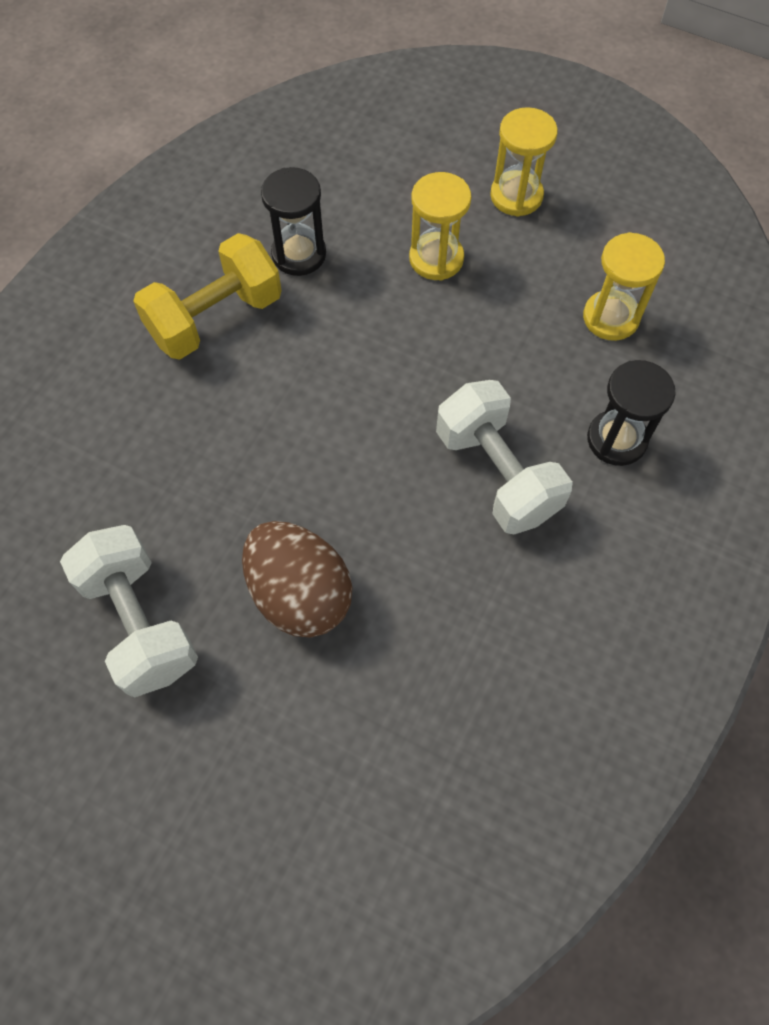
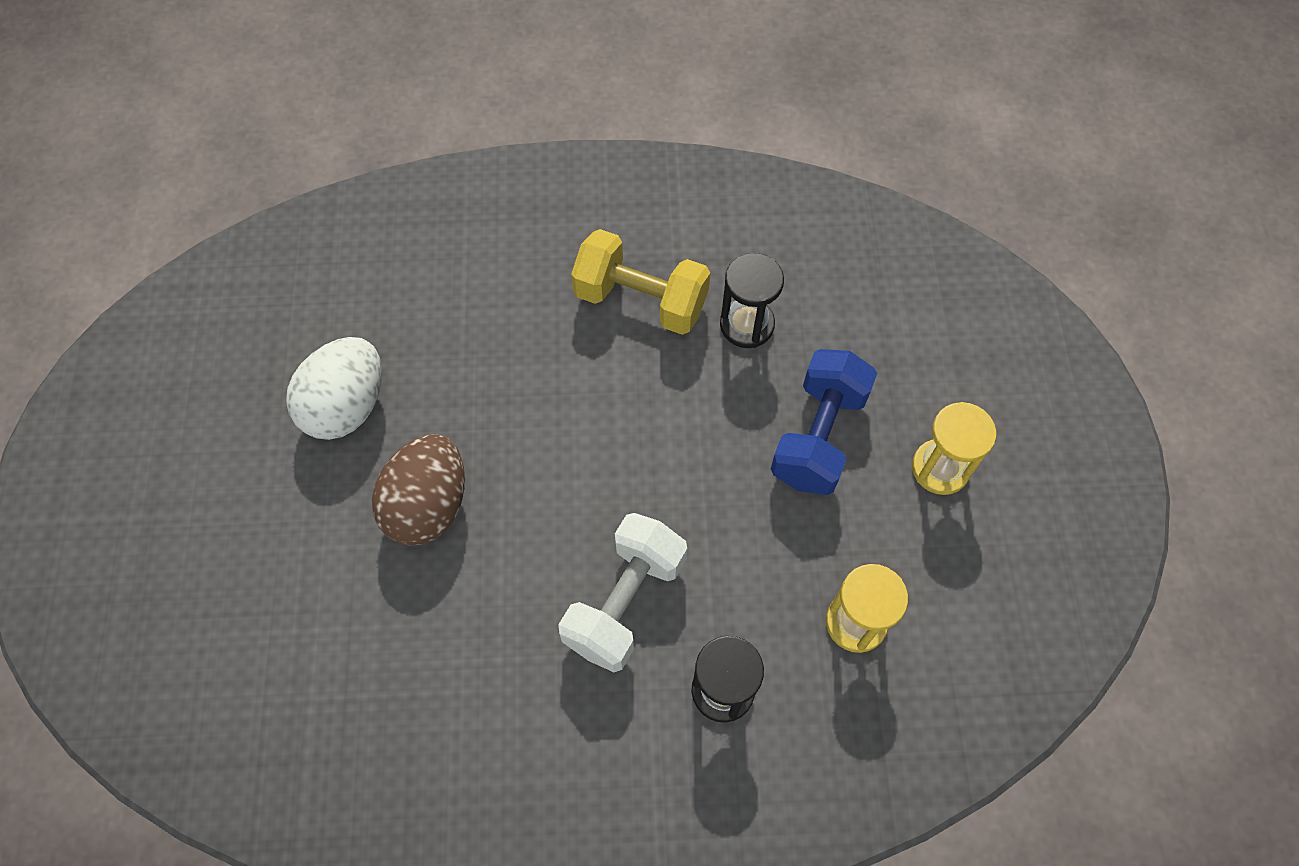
camera: 60 degrees right, 0 degrees up
(140, 622) = (346, 406): white dumbbell -> white egg
(436, 259) = (818, 436): yellow hourglass -> blue dumbbell

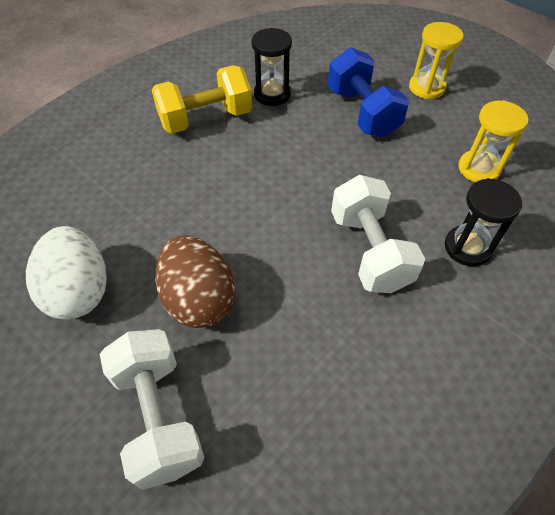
camera: 45 degrees left, 10 degrees down
(300, 579) = (158, 416): none -> white dumbbell

